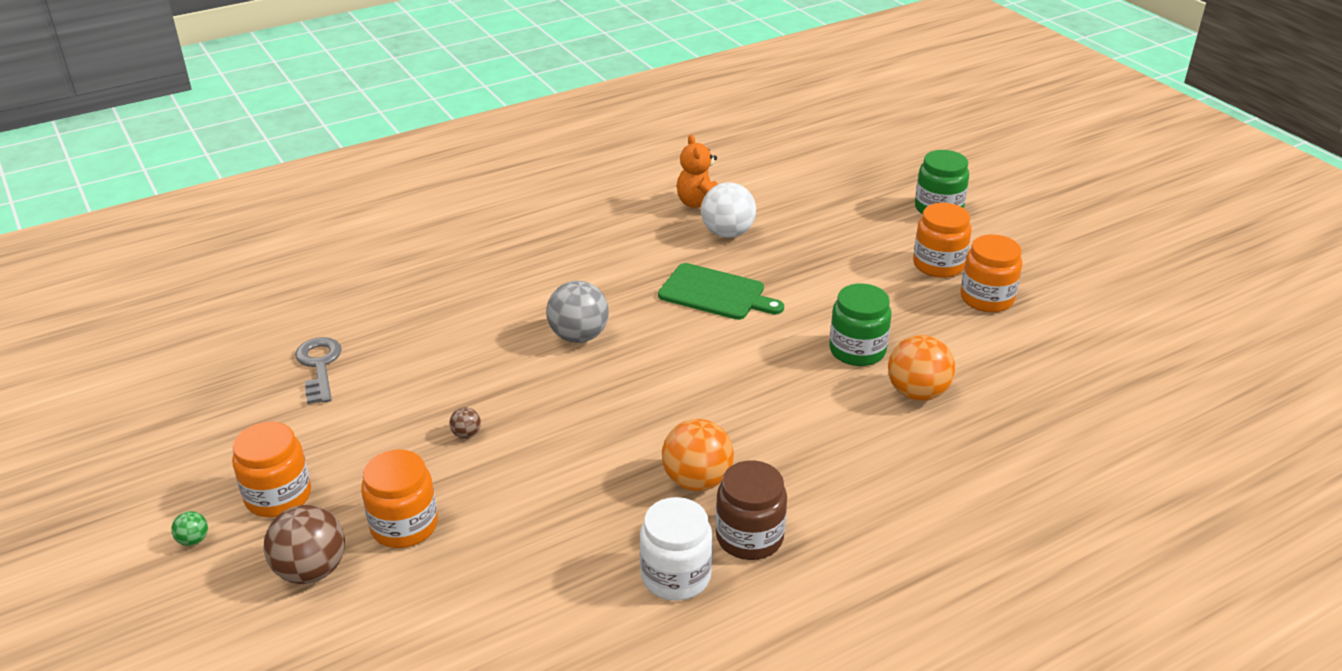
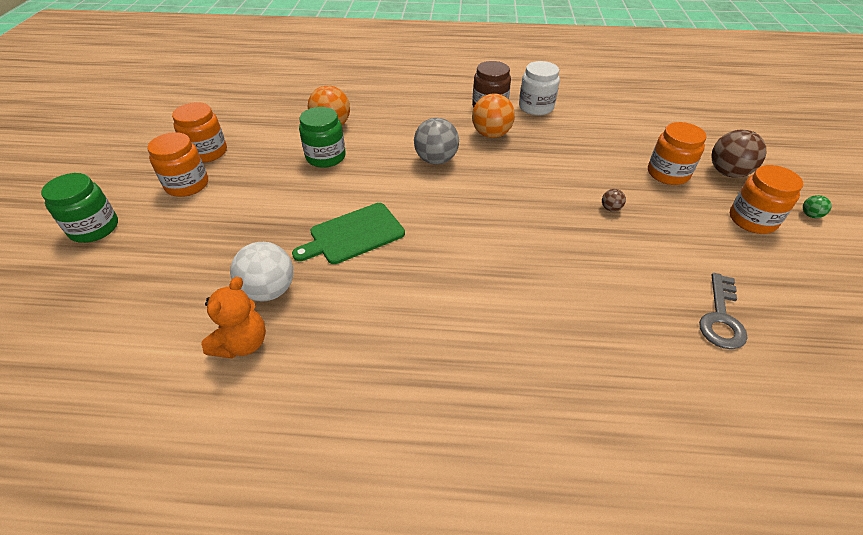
camera: 145 degrees left, 10 degrees up
(579, 336) = (486, 246): grey ball -> grey ball (436, 160)
(716, 293) = (353, 235): green cutting board -> green cutting board turned 90 degrees counterclockwise

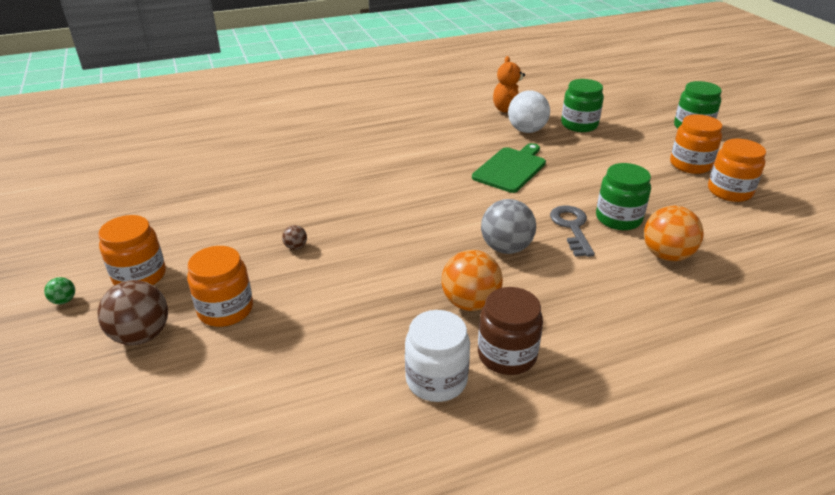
camera: 155 degrees right, 10 degrees down
(197, 278) = (579, 125): none -> green jar
(721, 317) = (205, 189): grey key -> grey key (572, 227)

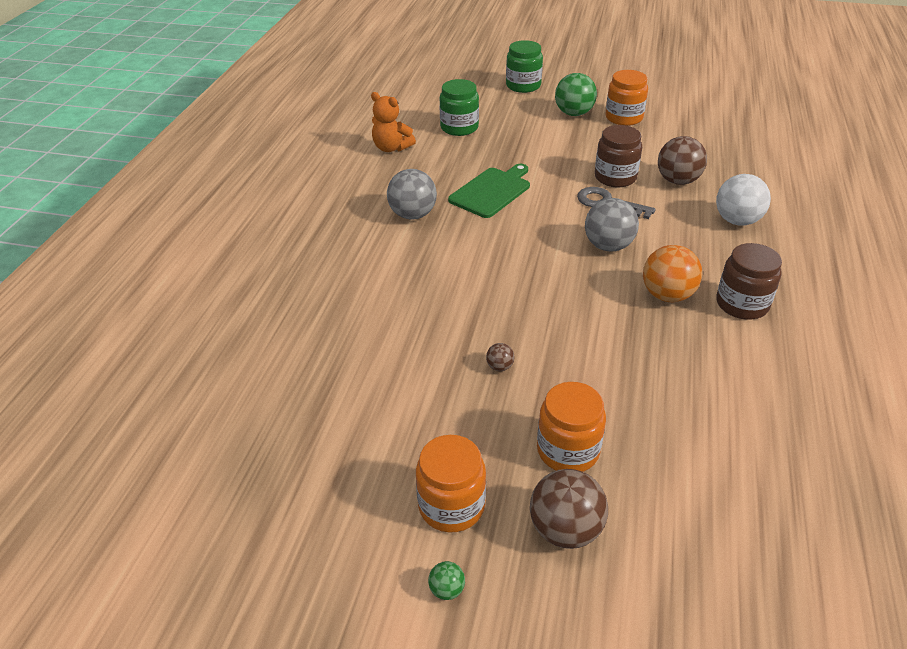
camera: 55 degrees left, 5 degrees up
(436, 380) = (749, 351): white jar -> none
(437, 149) = (413, 215): none -> grey ball
(511, 168) = (492, 191): green cutting board -> green cutting board turned 60 degrees clockwise
(526, 130) = (437, 155): white ball -> white ball (737, 220)
(618, 218) = (615, 177): green jar -> brown jar
(666, 255) = (677, 181): orange ball -> brown ball
(690, 164) = (574, 113): orange jar -> green ball

